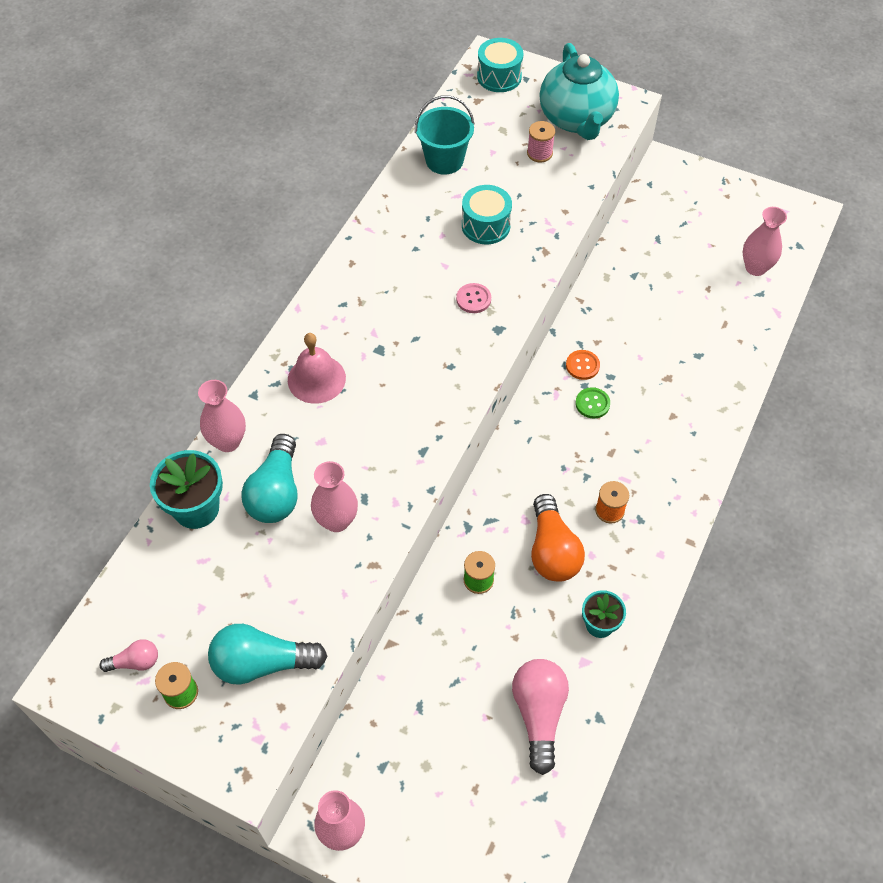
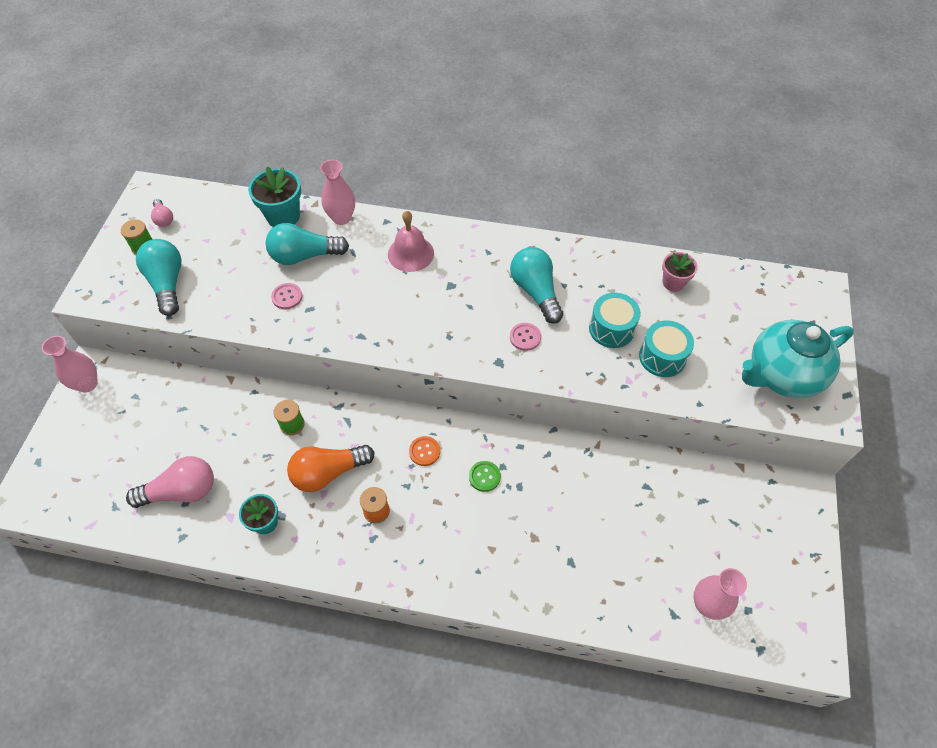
camera: 75 degrees right, 0 degrees up
(337, 521) = (287, 297): pink vase -> pink button
(416, 275) = (535, 291): none -> turquoise light bulb
(444, 160) = (673, 282): turquoise bucket -> pink flower pot
(499, 76) = (801, 301): turquoise drum -> turquoise drum (662, 357)
(539, 153) = (720, 353): pink spool -> none
(582, 365) = (523, 461): orange button -> orange button (424, 451)

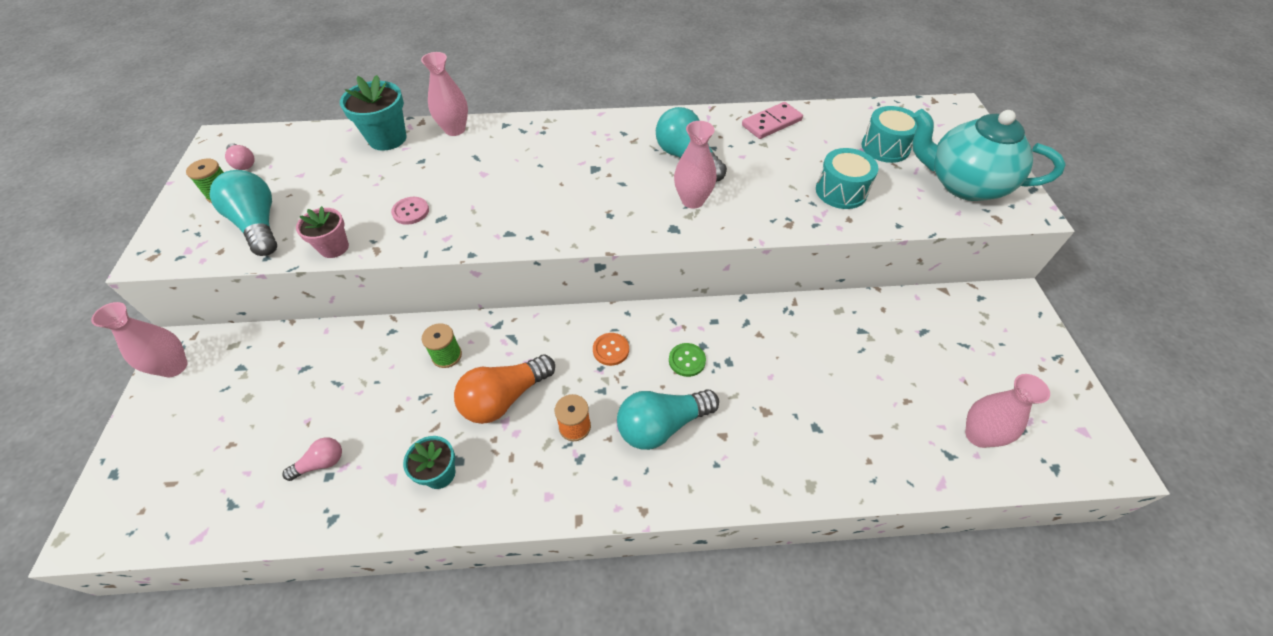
camera: 15 degrees left, 5 degrees down
(182, 491) = (321, 463): pink light bulb -> pink light bulb, size x0.52
(304, 256) = (421, 170): turquoise light bulb -> turquoise light bulb (662, 425)
(410, 253) = (541, 148): pink bell -> none
(525, 337) = (692, 200): pink button -> pink vase
(611, 329) = (778, 176): turquoise drum -> turquoise drum (885, 147)
(628, 269) = (771, 123): none -> pink domino
(673, 282) = (820, 127): pink flower pot -> pink flower pot (334, 247)
(782, 375) = (963, 184): turquoise teapot -> turquoise teapot turned 60 degrees clockwise

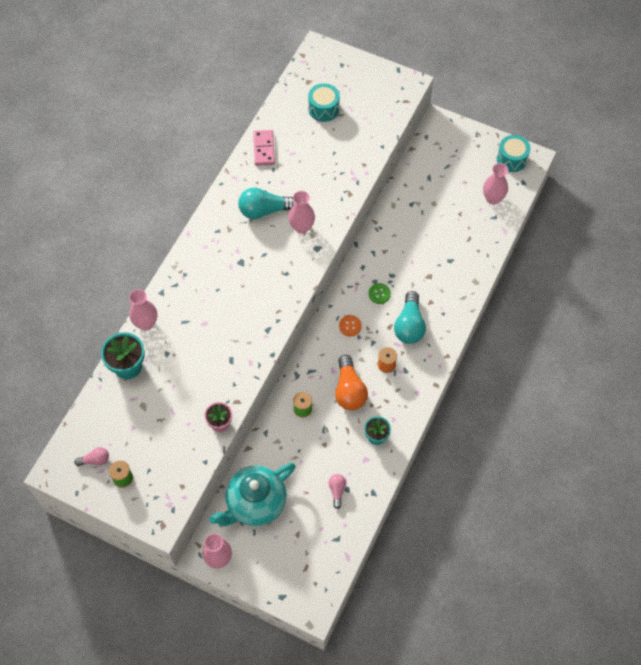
camera: 60 degrees left, 10 degrees up
(259, 224) = (170, 461): turquoise light bulb -> none
(411, 211) = (214, 374): pink button -> none
(841, 191) = (342, 154): turquoise drum -> turquoise drum (511, 159)
(963, 184) = (375, 96): turquoise teapot -> turquoise teapot (255, 503)

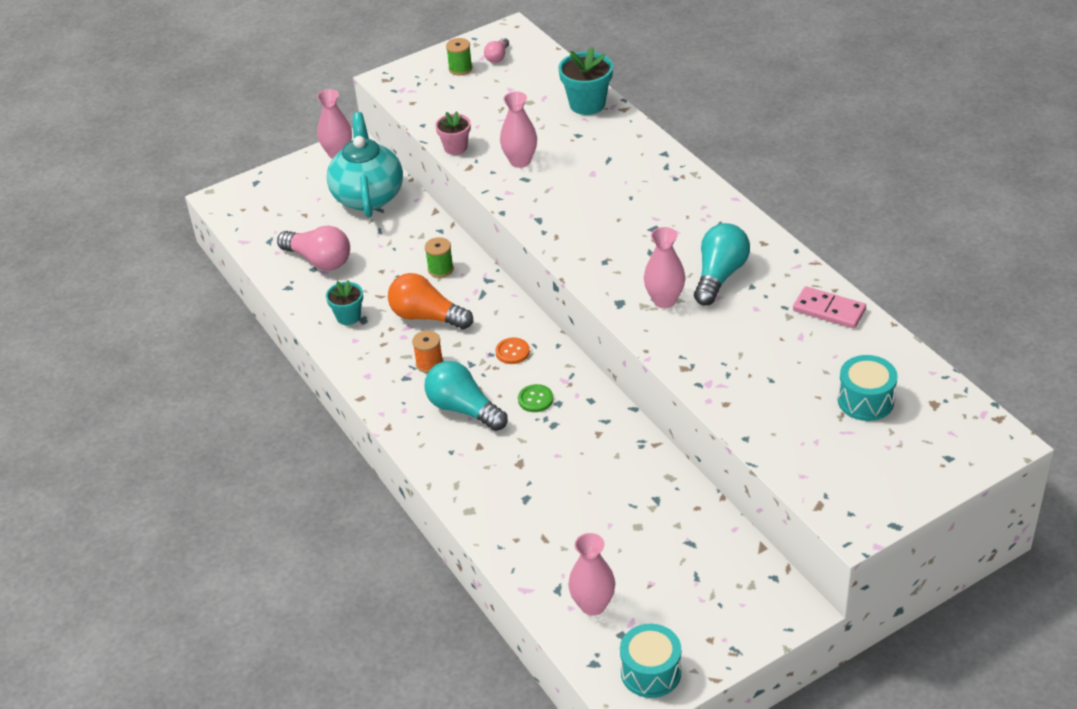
camera: 125 degrees right, 20 degrees down
(146, 323) = (631, 131): pink vase -> pink vase (520, 161)
(337, 491) = (319, 260): pink light bulb -> pink light bulb, size x1.93

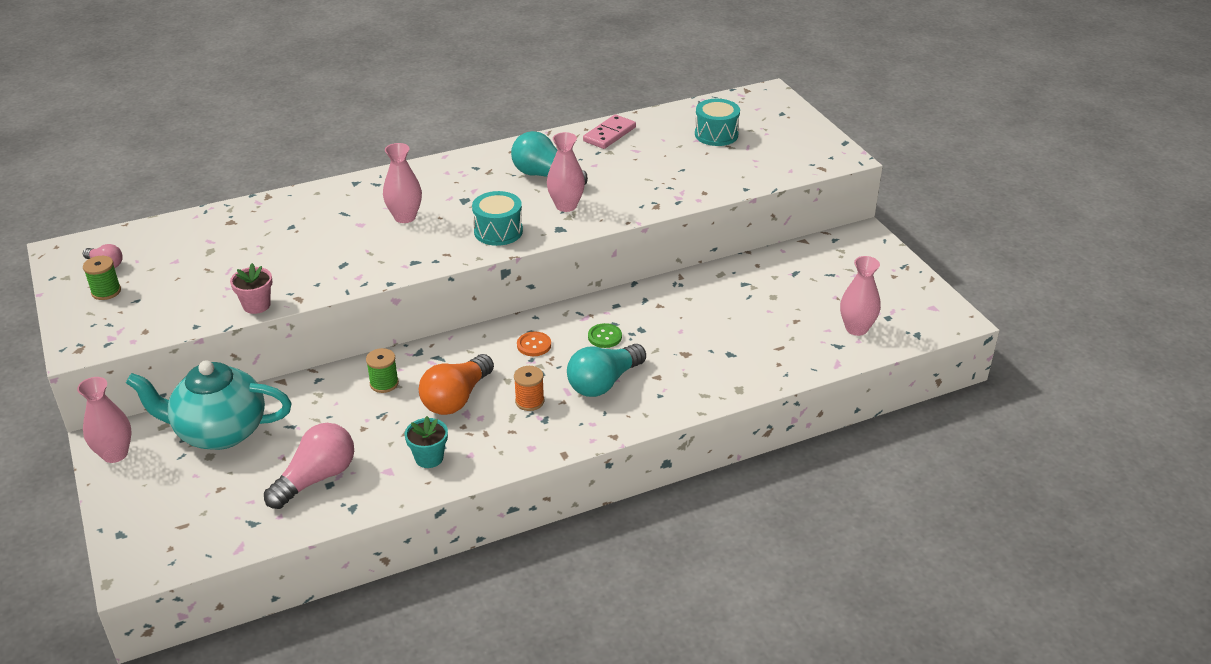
camera: 85 degrees left, 5 degrees down
(520, 161) = (311, 265): pink vase -> pink vase (405, 217)
(587, 104) = (243, 216): turquoise flower pot -> none
(651, 672) = (925, 307): turquoise drum -> turquoise drum (498, 231)

